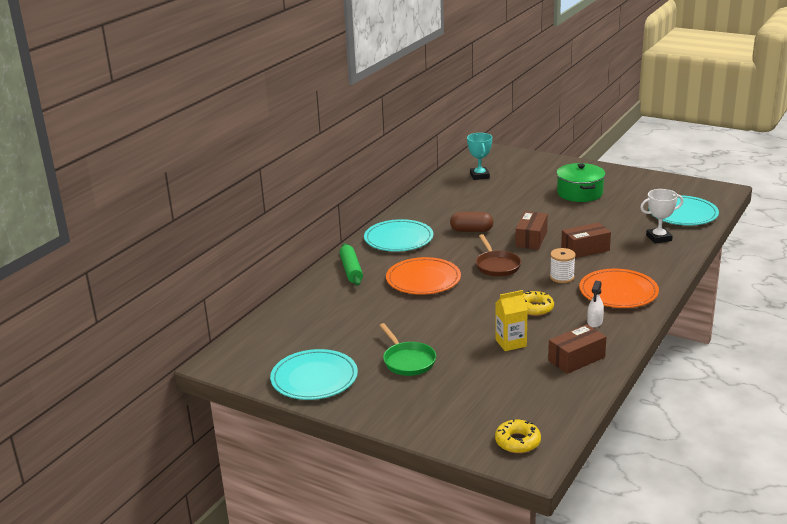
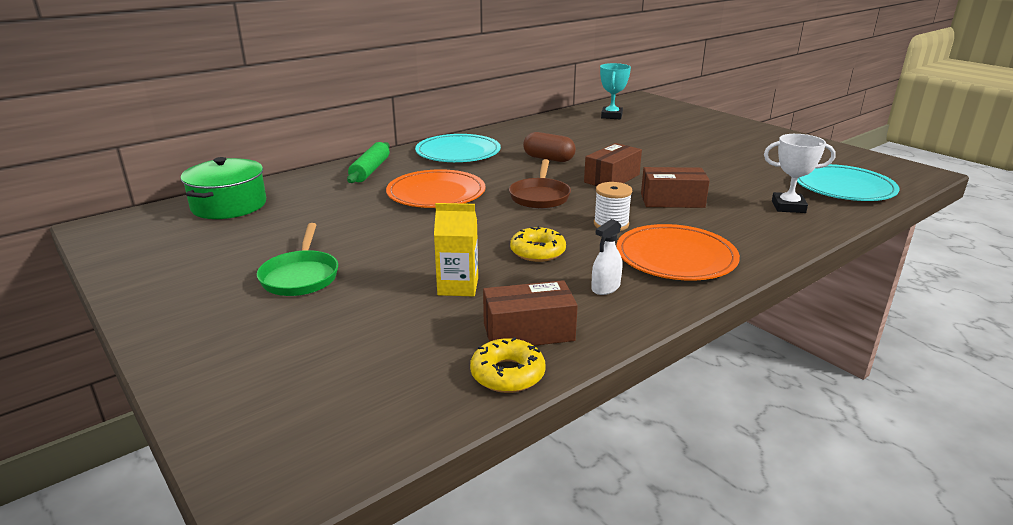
camera: 20 degrees right, 0 degrees up
(314, 378) = (168, 269): turquoise plate -> none
(517, 442) = (296, 441): yellow donut -> yellow donut (507, 374)
(579, 193) = (716, 146): green pot -> green pot (229, 205)

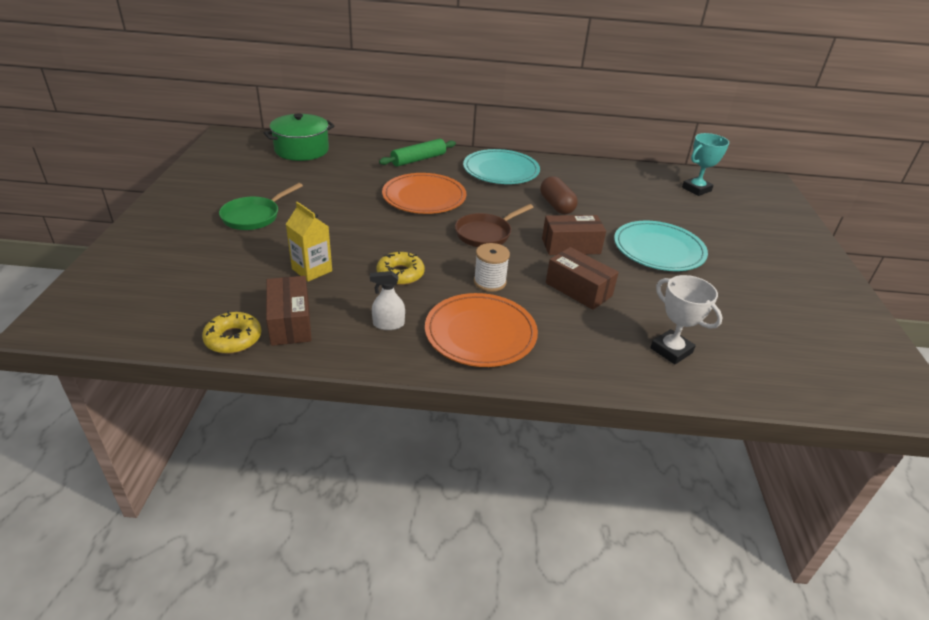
camera: 40 degrees right, 10 degrees up
(528, 332) = (290, 322): brown box -> brown box turned 45 degrees clockwise
(843, 187) = (776, 365): turquoise plate -> turquoise plate (658, 249)

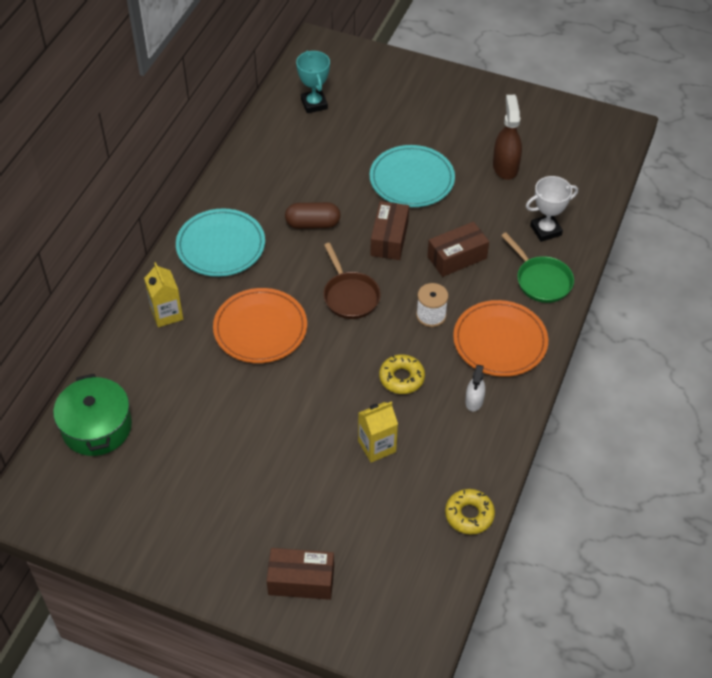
camera: 70 degrees left, 15 degrees up
(254, 216) = (256, 488): green pan -> green pan (541, 280)
(290, 322) = (455, 471): brown box -> brown box (301, 580)
(418, 159) = (166, 314): green rolling pin -> yellow carton
(738, 307) = (505, 166): none -> brown spray bottle

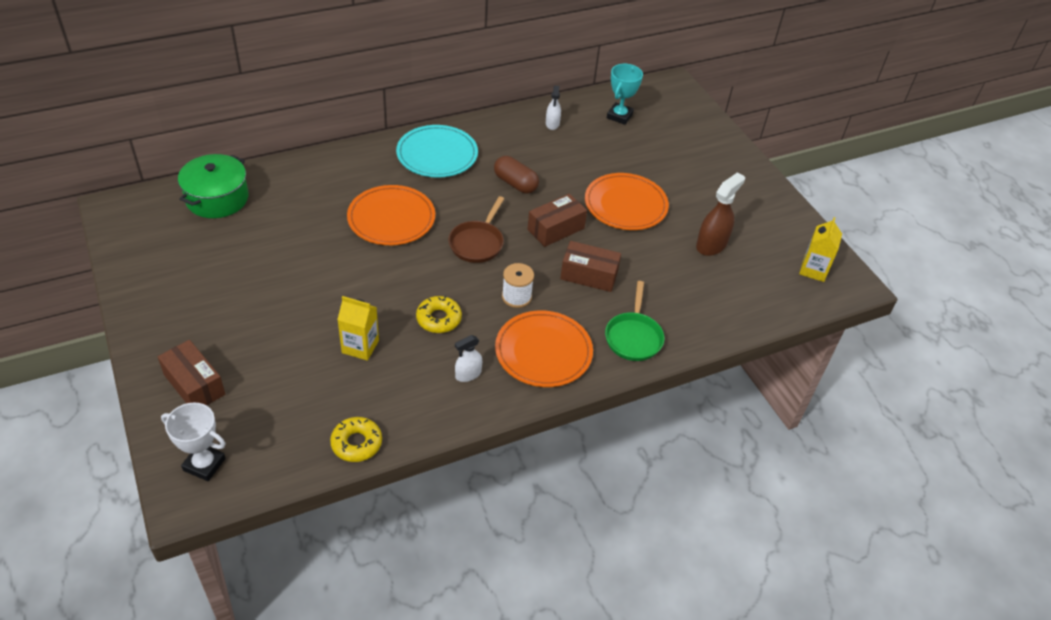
camera: 40 degrees right, 5 degrees down
(166, 314) = (348, 168): yellow carton -> yellow carton (813, 270)
(273, 149) = (552, 124): none -> white spray bottle
(412, 179) = (625, 205): turquoise plate -> orange plate
(545, 230) = (685, 307): white trophy -> white trophy (204, 464)

